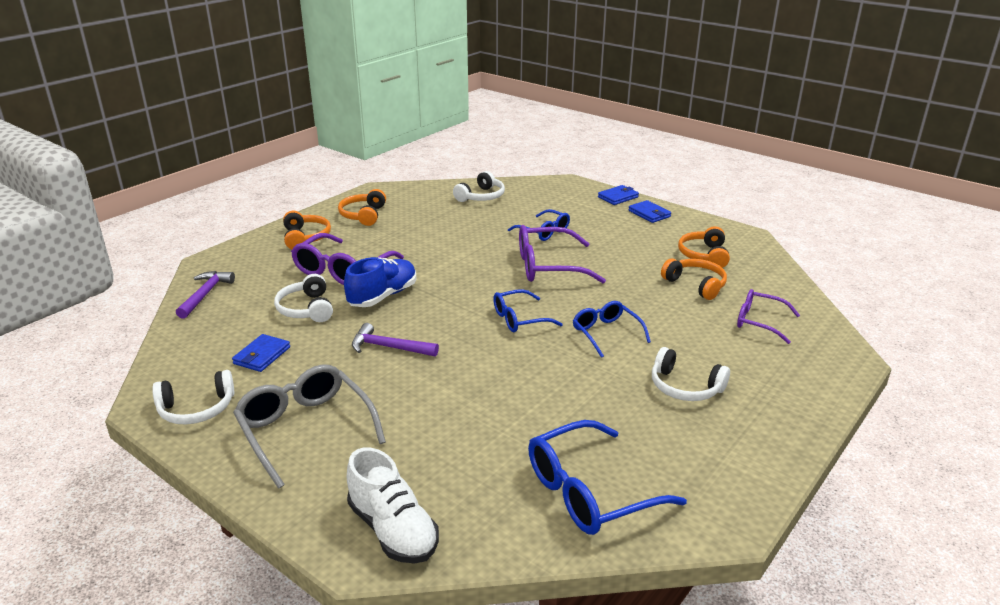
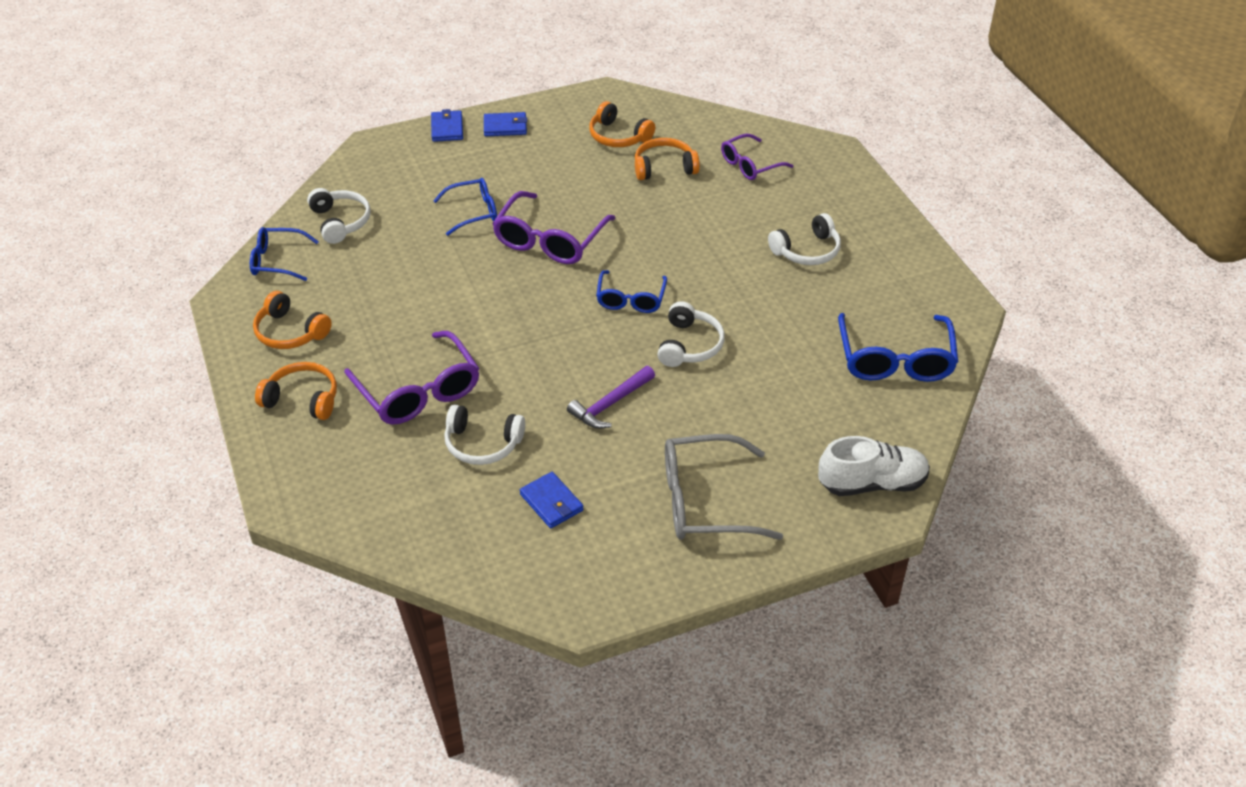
camera: 60 degrees left, 15 degrees up
(197, 409) = (615, 574): white headphones -> white headphones (689, 345)
(205, 294) = (373, 522): purple hammer -> none
(383, 296) = (506, 377): blue shoe -> none
(606, 334) = (699, 257): blue glasses -> blue glasses (278, 261)

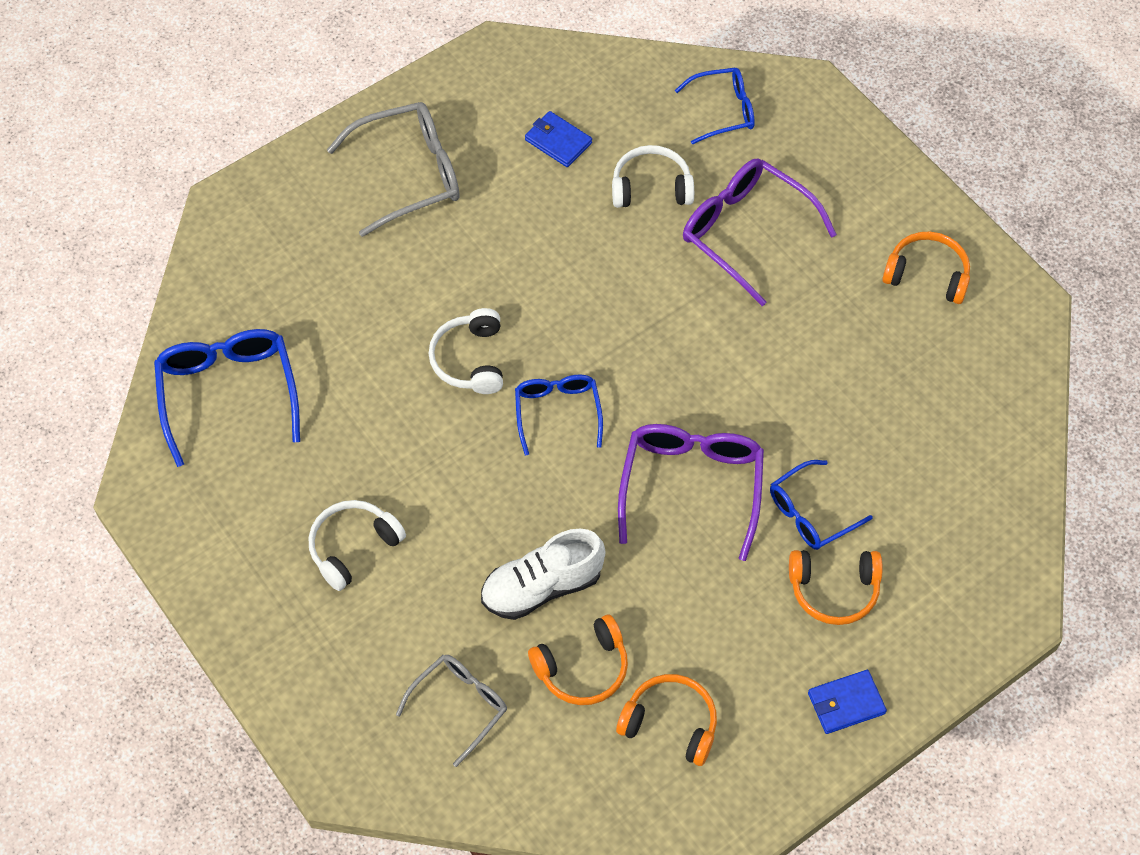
camera: 165 degrees right, 15 degrees up
(278, 261) = (1007, 372): blue glasses -> blue glasses (722, 111)
(303, 399) = (861, 196): orange headphones -> orange headphones (834, 590)
(340, 222) = (971, 454): white headphones -> none
(447, 128) = (929, 677): blue wallet -> none
(610, 404) = (536, 262): purple hammer -> none
(750, 164) = (459, 706): purple glasses -> grey glasses
(872, 483) = (244, 230): white shoe -> white shoe (542, 587)

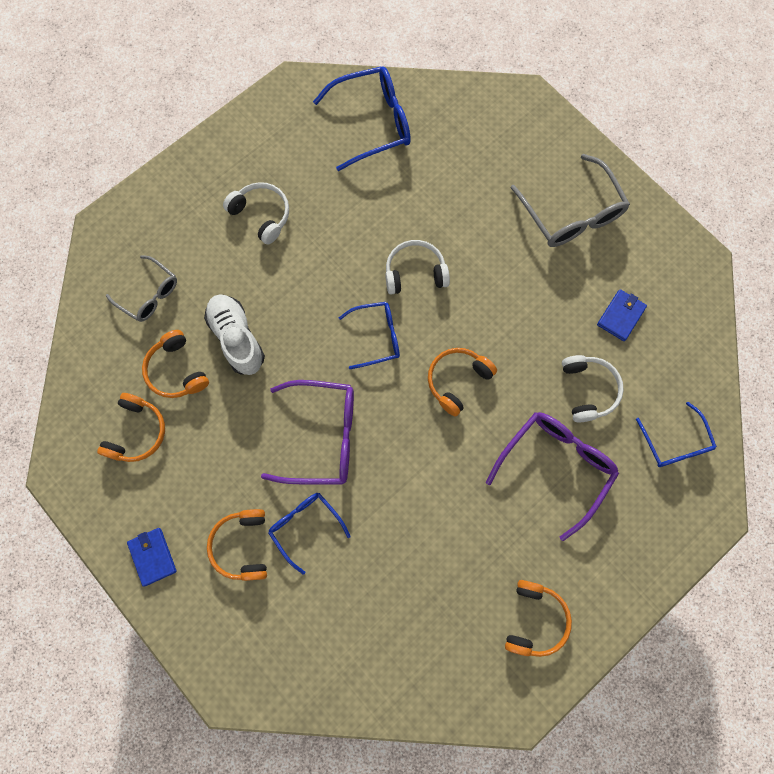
camera: 85 degrees right, 15 degrees up
(627, 325) = (457, 380): none -> orange headphones

